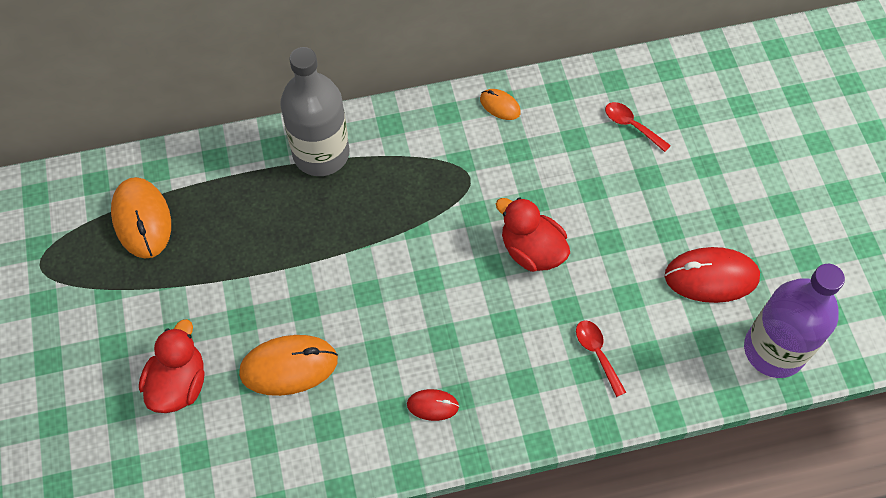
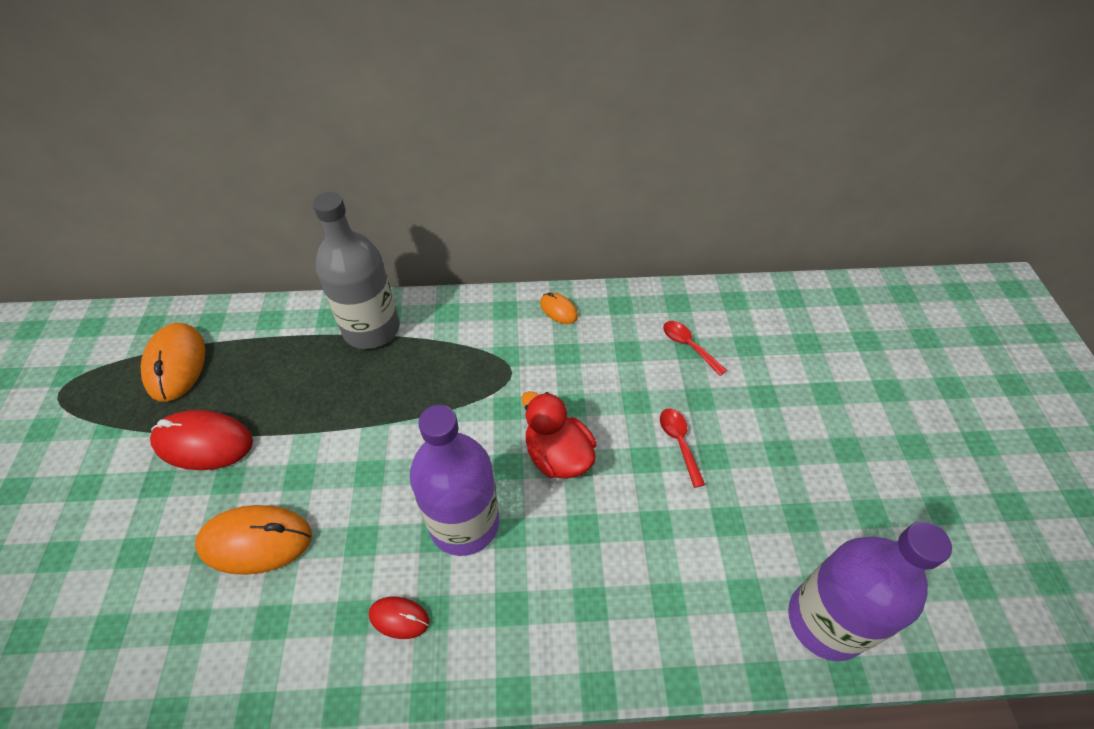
camera: 10 degrees right, 10 degrees down
(179, 383) = (131, 540): red duck -> none
(464, 322) = (464, 523): none -> purple bottle
(597, 353) = (607, 587): red spoon -> red spoon (679, 443)
(711, 277) = (756, 517): red mouse -> red mouse (203, 442)

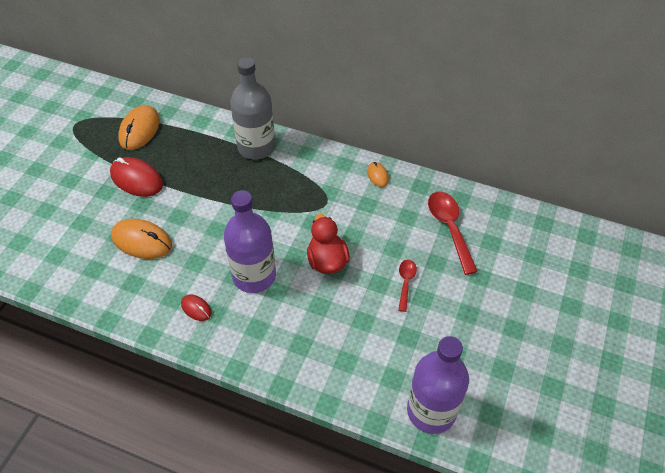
camera: 25 degrees right, 0 degrees up
(688, 346) = (449, 228): red spoon -> red spoon, size x1.78

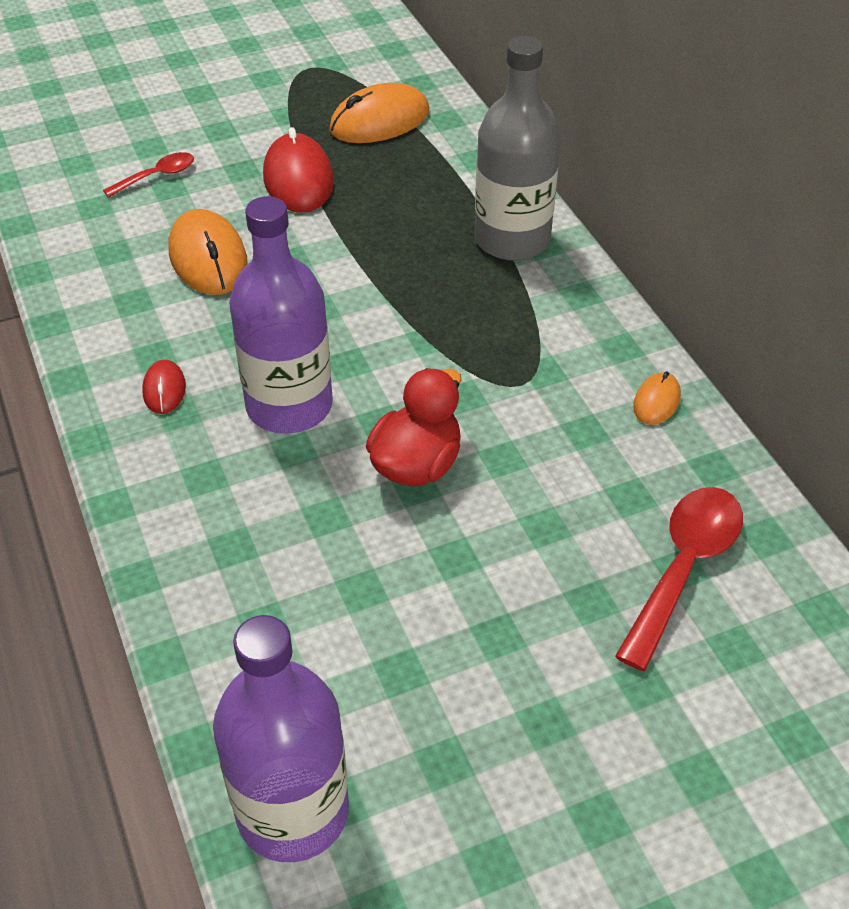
camera: 45 degrees right, 5 degrees down
(405, 282) = (500, 590): red spoon -> red spoon (157, 176)

